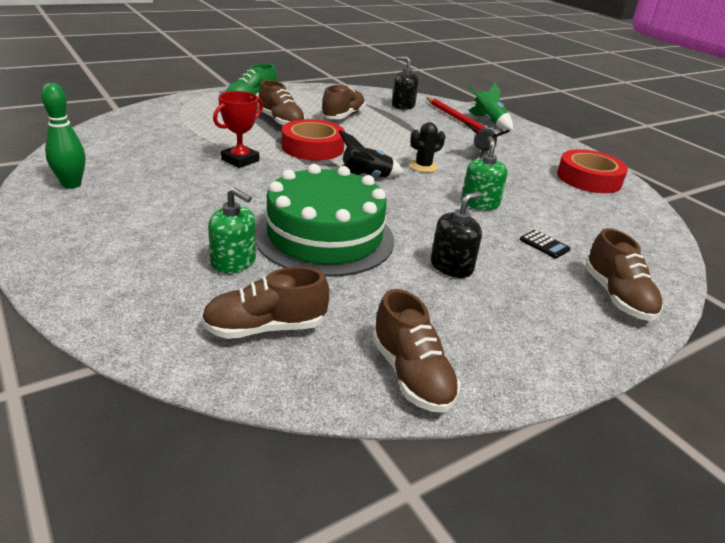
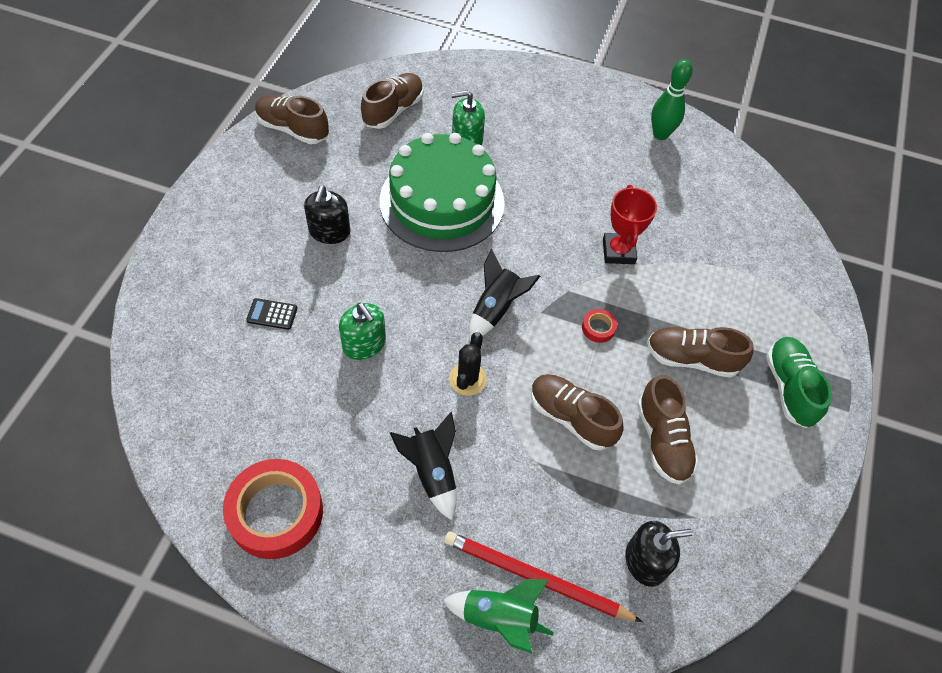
camera: 140 degrees right, 25 degrees up
(313, 147) = (598, 328): red tape -> red tape, size x0.42
(617, 297) = (188, 280): brown shoe -> brown shoe (571, 417)

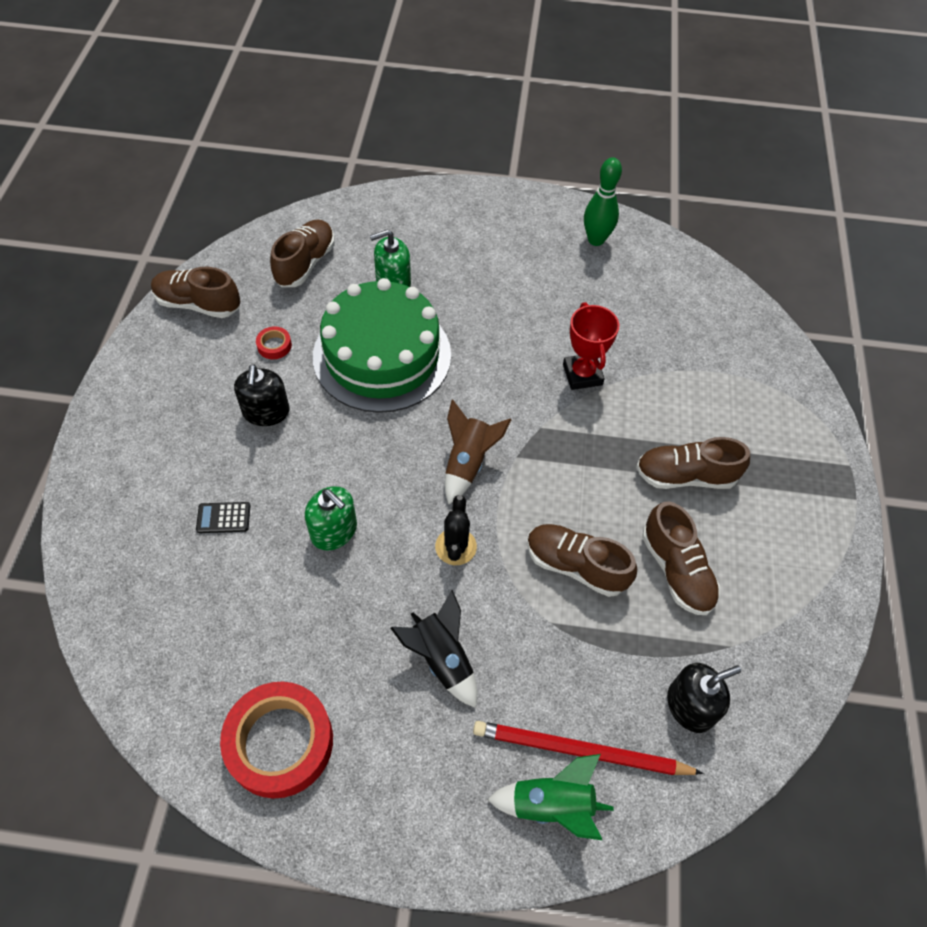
camera: 10 degrees left, 0 degrees up
(496, 309) = (468, 463): black rocket -> brown rocket
(598, 328) = (581, 462): red tape -> red tape (274, 346)
(789, 388) = (791, 486): green shoe -> none

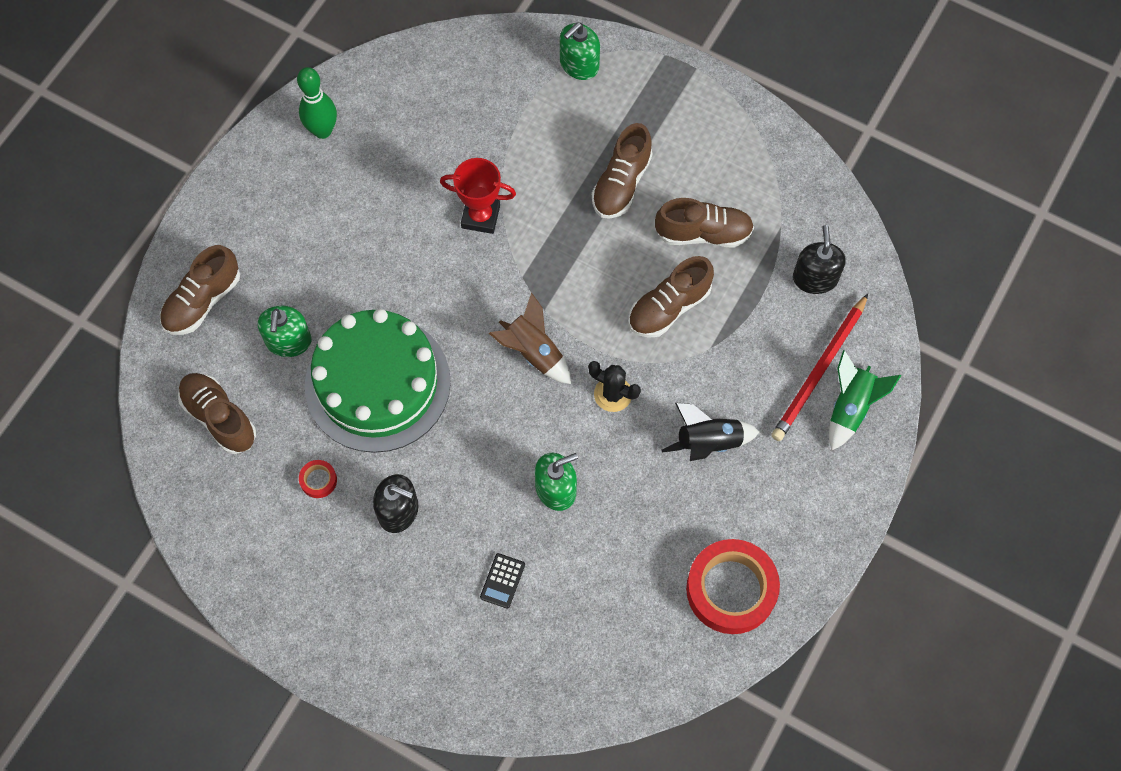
camera: 65 degrees left, 10 degrees up
(198, 304) = (226, 541): brown shoe -> brown shoe (202, 301)
(786, 397) = (579, 64): none -> green soap dispenser

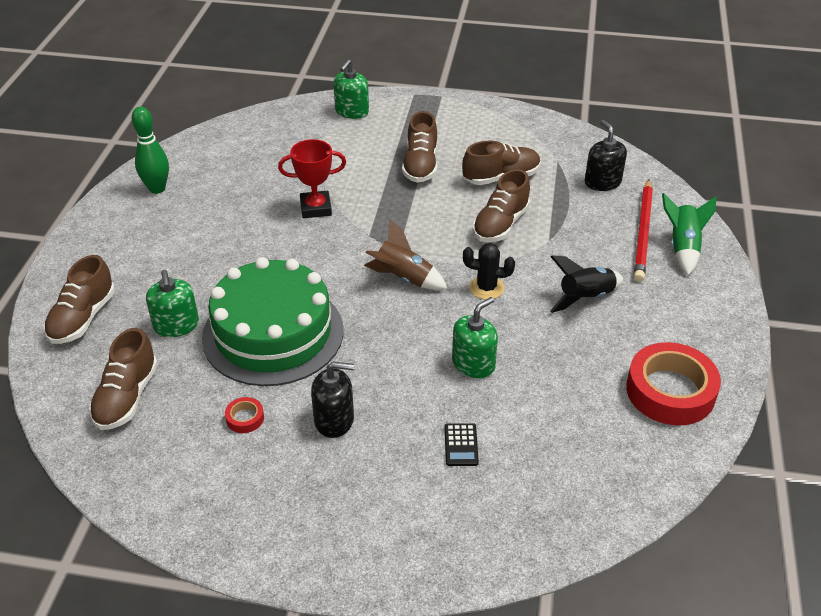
camera: 20 degrees left, 25 degrees down
(219, 418) = (127, 397): brown shoe -> brown shoe turned 105 degrees counterclockwise

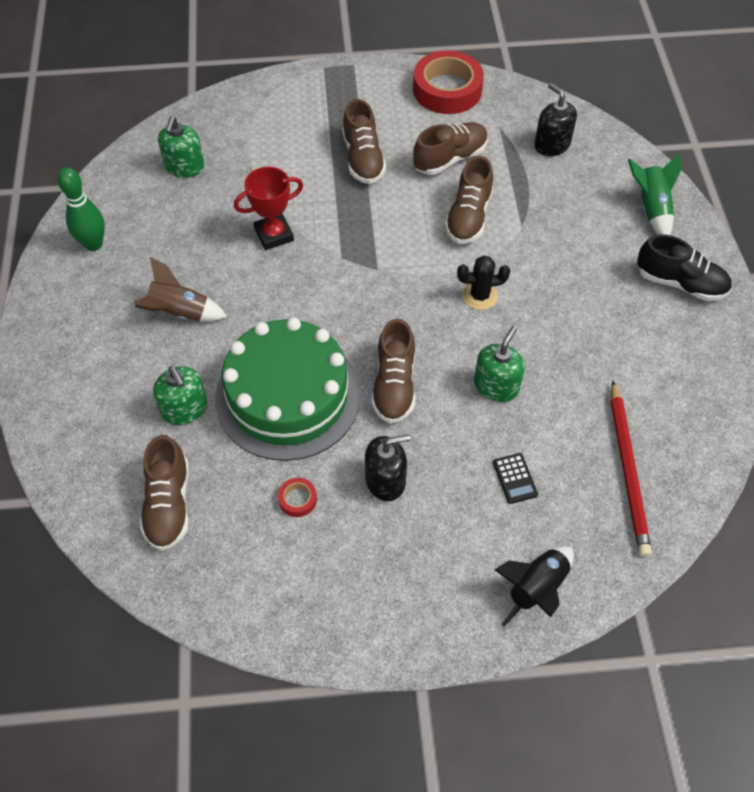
camera: 15 degrees left, 15 degrees up
(83, 318) = (82, 422): brown shoe -> brown shoe (394, 385)
(352, 111) = (266, 103): green soap dispenser -> green soap dispenser (184, 167)
(403, 278) = (395, 302): brown rocket -> brown rocket (179, 313)
(585, 298) = (577, 287): black rocket -> black rocket (536, 588)
(643, 232) = (609, 198): red pencil -> red pencil (628, 470)
(670, 391) = (686, 374): red tape -> red tape (447, 89)
(691, 313) = (680, 283): none -> black shoe

